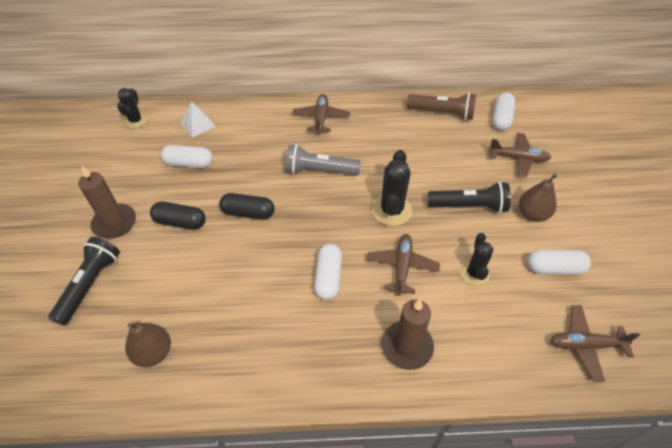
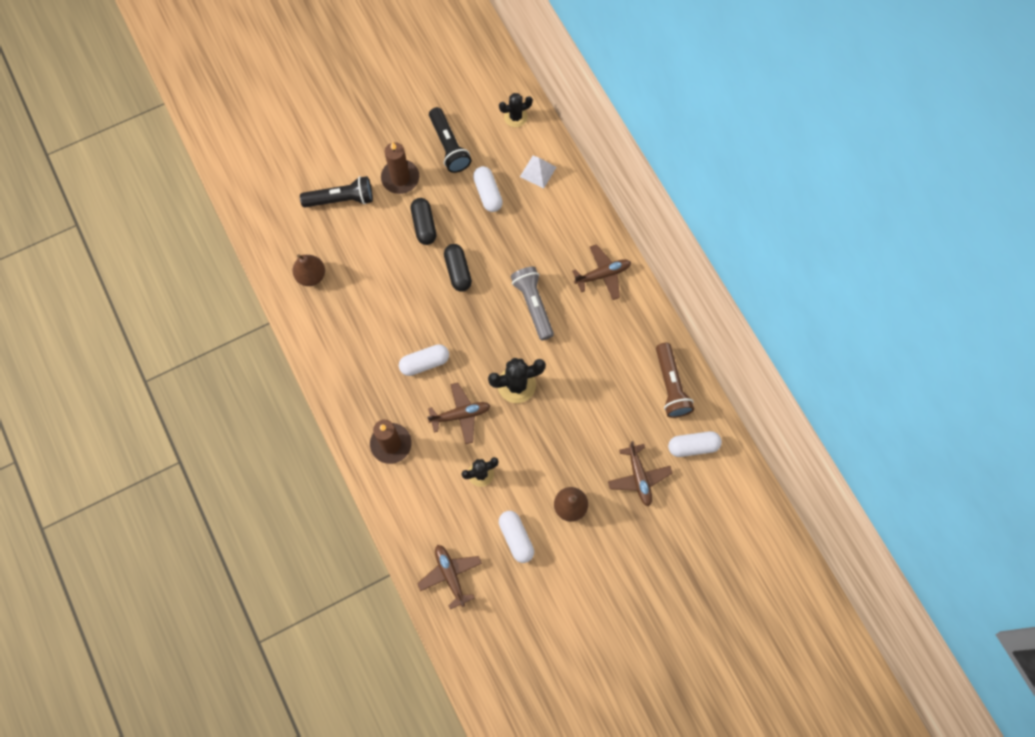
camera: 65 degrees right, 20 degrees up
(469, 206) = (553, 448): black flashlight -> black flashlight (449, 146)

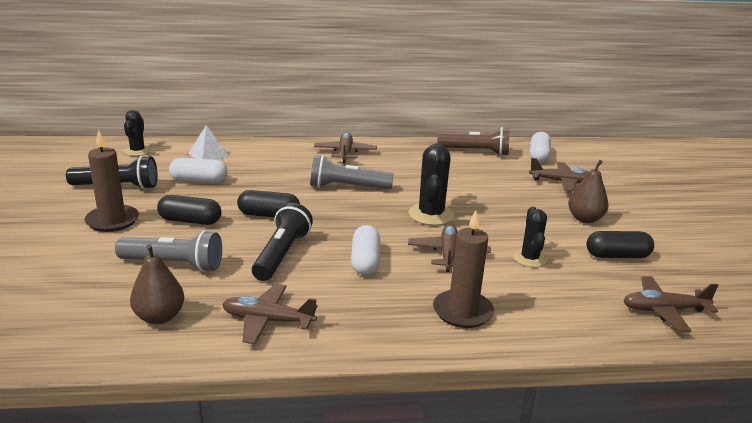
camera: 70 degrees left, 45 degrees down
(332, 335) = (268, 321): none -> brown plane
(341, 199) = (81, 265): black flashlight -> black flashlight (281, 255)
(366, 249) = (174, 264): none -> grey flashlight
(516, 538) = (617, 256): white capsule -> black capsule

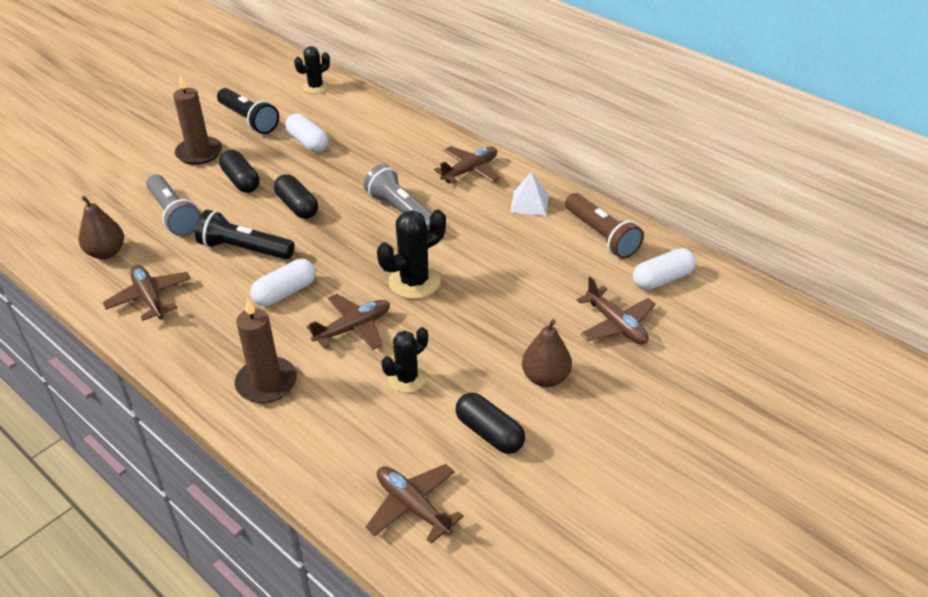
camera: 50 degrees right, 15 degrees up
(208, 155) = (358, 116): white pyramid -> white pyramid (529, 203)
(281, 255) = (244, 249): black flashlight -> black flashlight turned 135 degrees counterclockwise

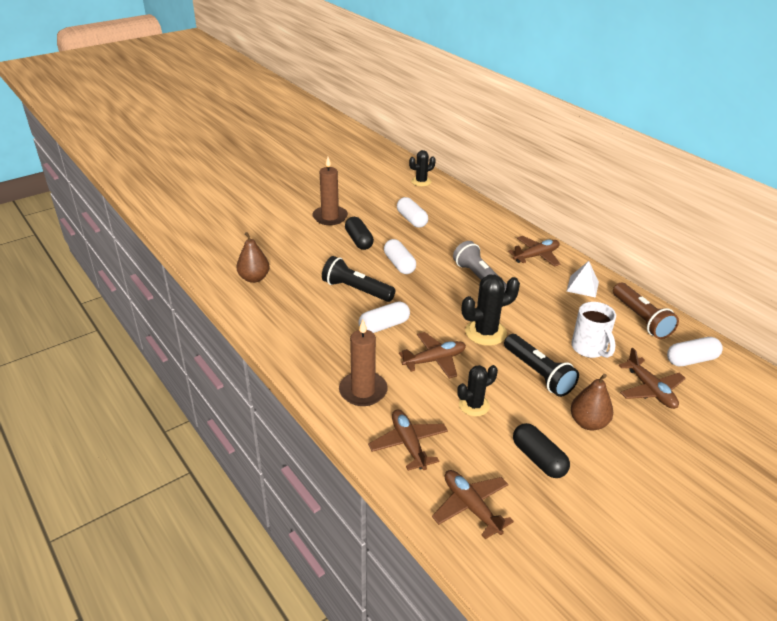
camera: 10 degrees right, 5 degrees down
(150, 298) = (282, 315): brown plane -> brown plane (408, 444)
(174, 215) = (306, 258): grey flashlight -> none
(249, 120) = (369, 199): black flashlight -> black flashlight (538, 373)
(297, 206) = (399, 264): black capsule -> white capsule
(542, 284) = (589, 349): none -> white mug

